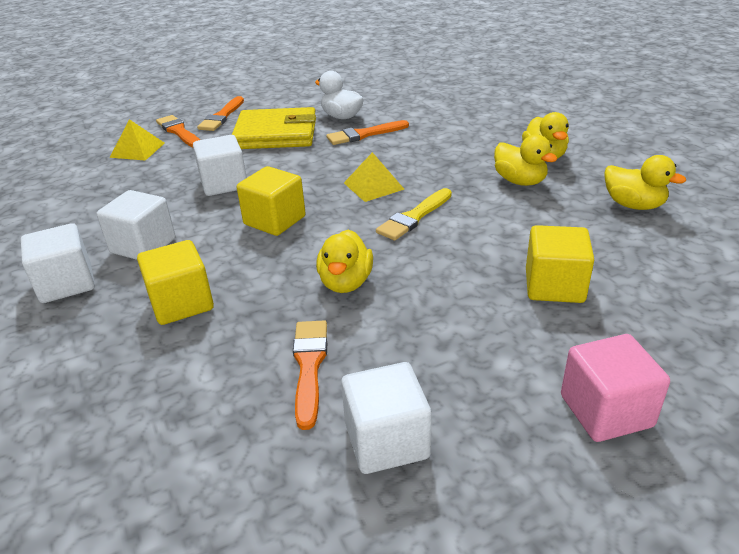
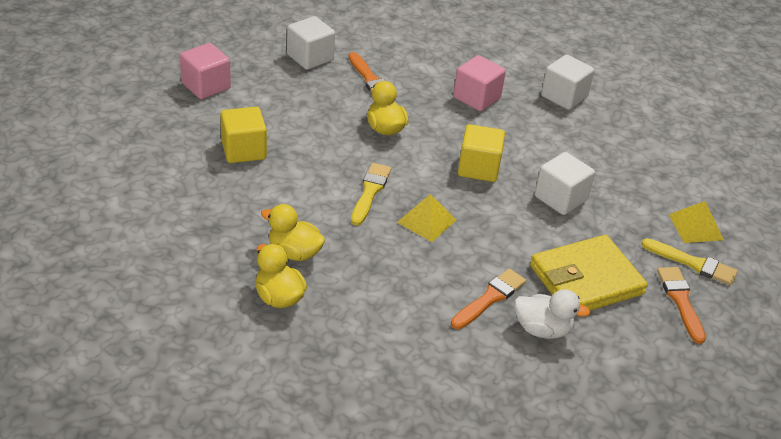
camera: 150 degrees right, 5 degrees up
(143, 246) = (551, 130): white cube -> none
(179, 132) = (692, 263): orange brush -> yellow brush
(181, 303) = (476, 98): yellow cube -> pink cube
(633, 205) = (186, 240): yellow duck -> none

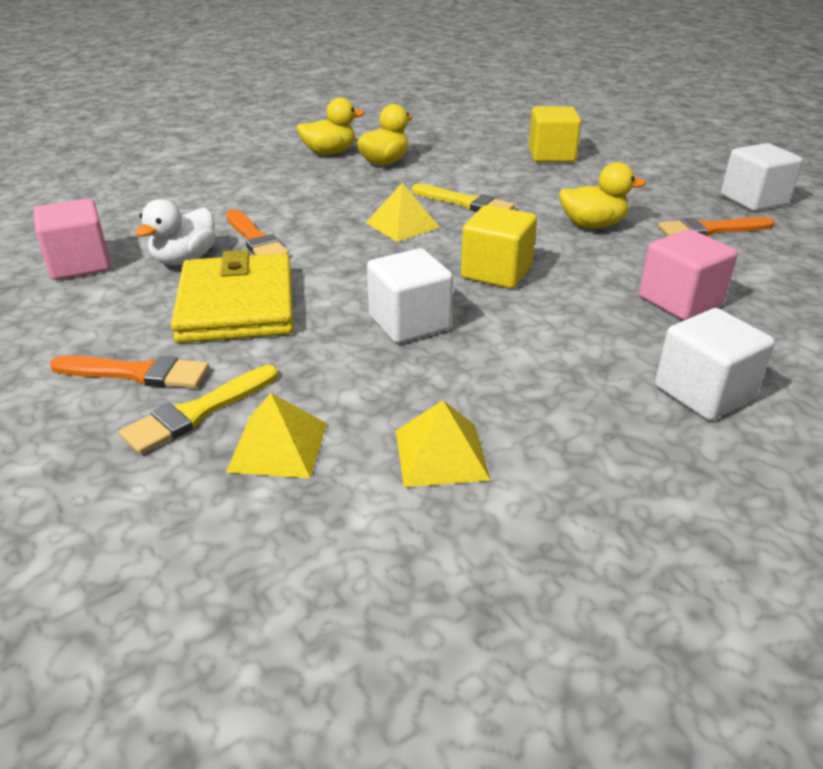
camera: 110 degrees right, 5 degrees down
(206, 86) = (670, 148): pink cube -> pink cube (80, 264)
(663, 174) = (441, 454): none -> yellow pyramid

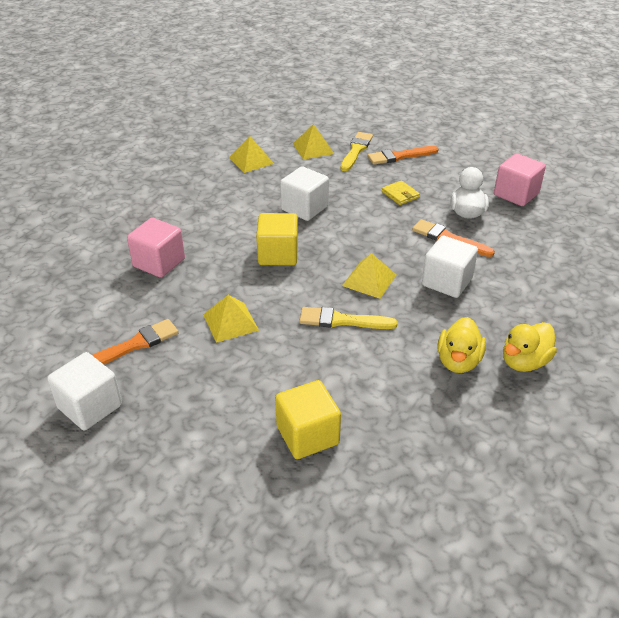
camera: 155 degrees right, 5 degrees up
(237, 305) = (400, 195): yellow wallet -> yellow wallet, size x0.41
(592, 225) = (230, 322): yellow duck -> yellow pyramid
(703, 393) = (146, 210): white cube -> white cube (447, 282)

